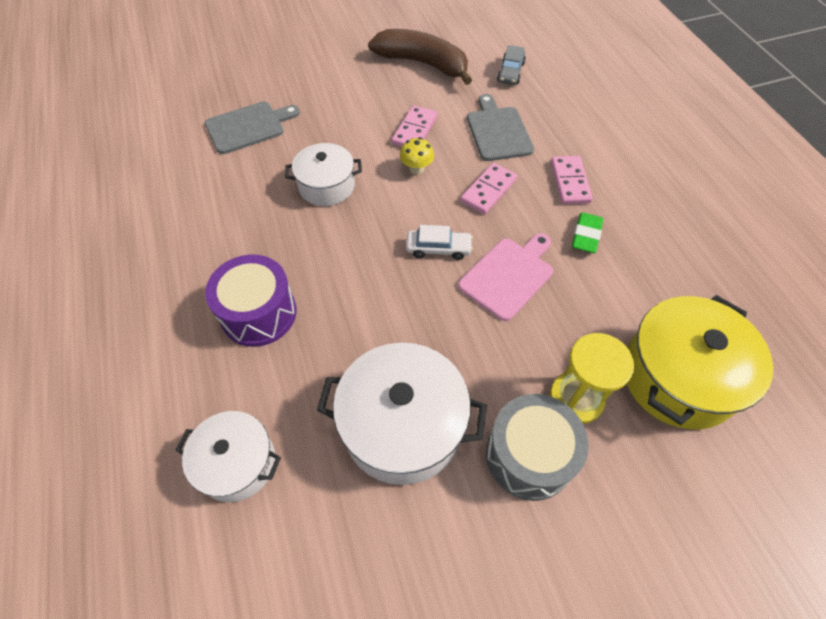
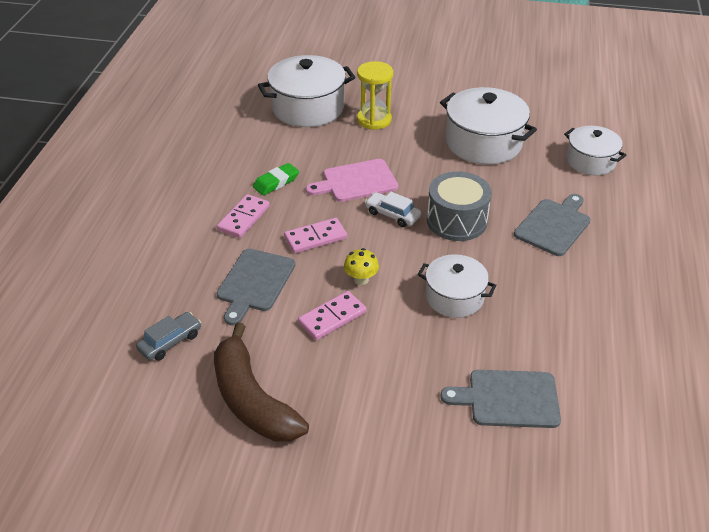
camera: 150 degrees left, 15 degrees down
(259, 313) = (554, 225): purple drum -> grey cutting board
(529, 455) = (421, 111): grey drum -> grey drum (456, 221)
(677, 377) = (308, 108): yellow pot -> white pot

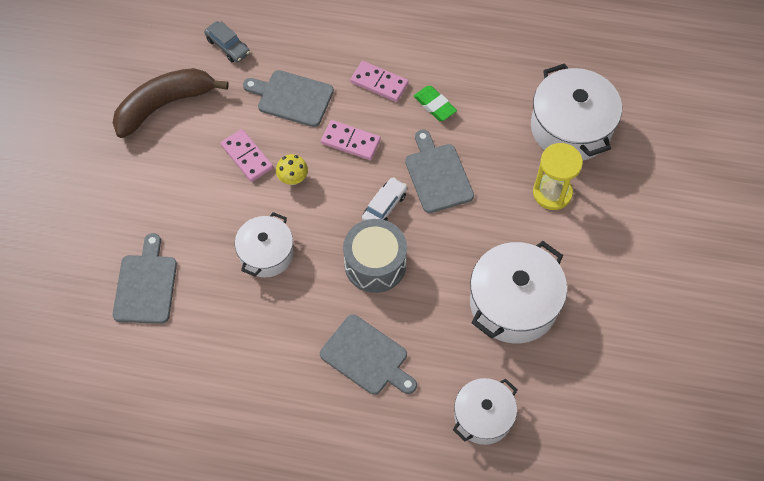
camera: 90 degrees right, 20 degrees up
(315, 238) = (350, 141): pink domino -> pink domino turned 45 degrees counterclockwise
(356, 181) = (437, 175): pink cutting board -> grey cutting board

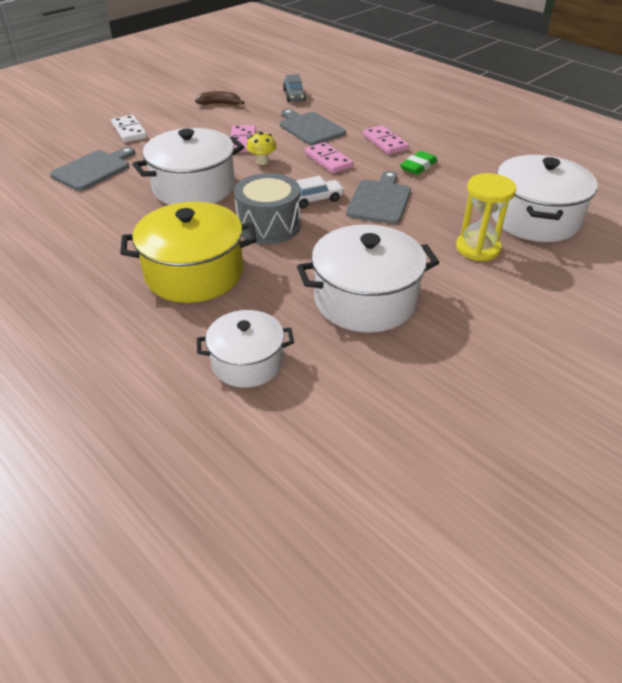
camera: 35 degrees right, 20 degrees down
(117, 205) = (129, 131): none -> white domino
(164, 105) = (219, 104): brown banana -> brown banana, size x0.49
(266, 254) = (194, 187): white pot -> white pot, size x1.60
(367, 357) = (194, 273): grey cutting board -> yellow pot
(434, 105) = (418, 166): green eraser -> green eraser turned 45 degrees clockwise

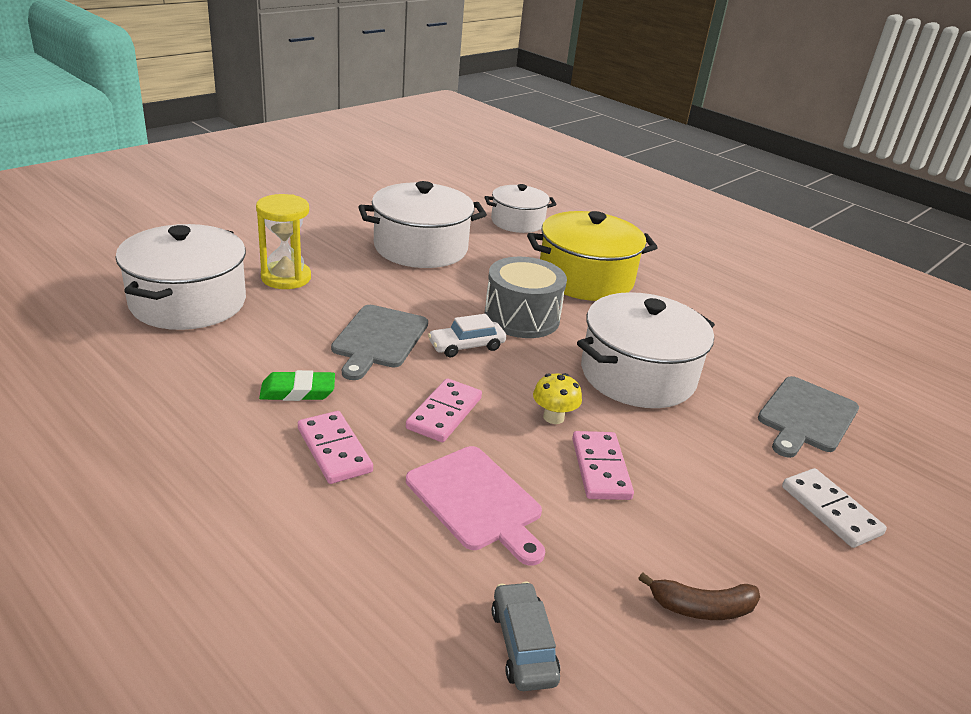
camera: 175 degrees right, 10 degrees down
(310, 128) = (477, 501): grey cutting board -> pink cutting board
(328, 160) = (444, 413): pink domino -> pink domino turned 60 degrees clockwise
(418, 166) = (298, 391): green eraser -> green eraser turned 45 degrees clockwise

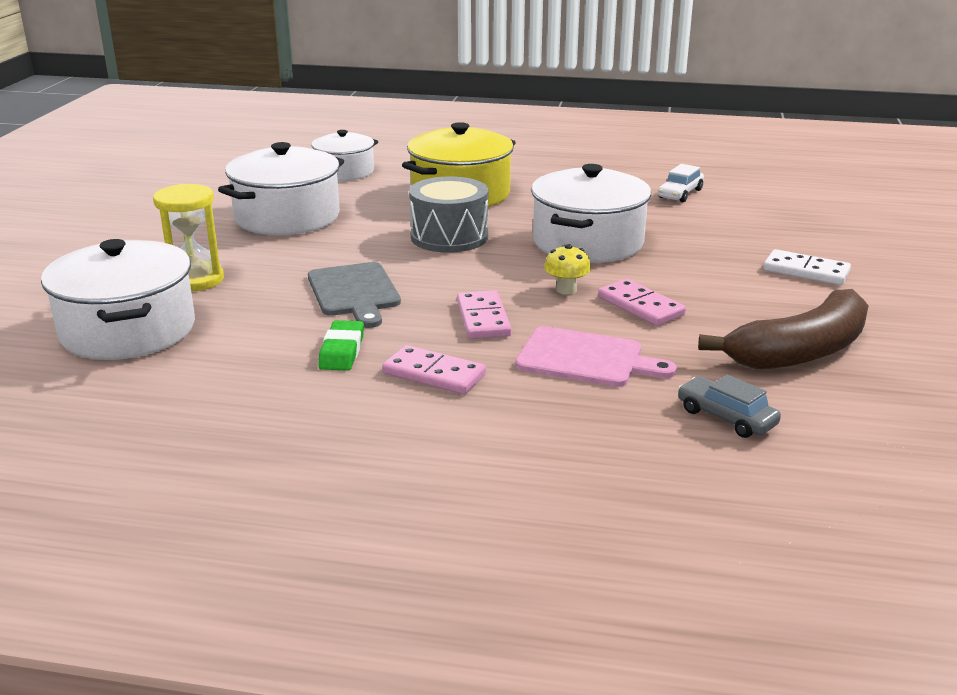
camera: 30 degrees left, 5 degrees down
(298, 391) = (342, 351): green eraser -> green eraser turned 45 degrees counterclockwise
(466, 346) = (434, 271): white car -> white car (680, 194)
(702, 608) = (800, 351): brown banana -> brown banana, size x2.04
(806, 417) = (728, 226): grey cutting board -> none

